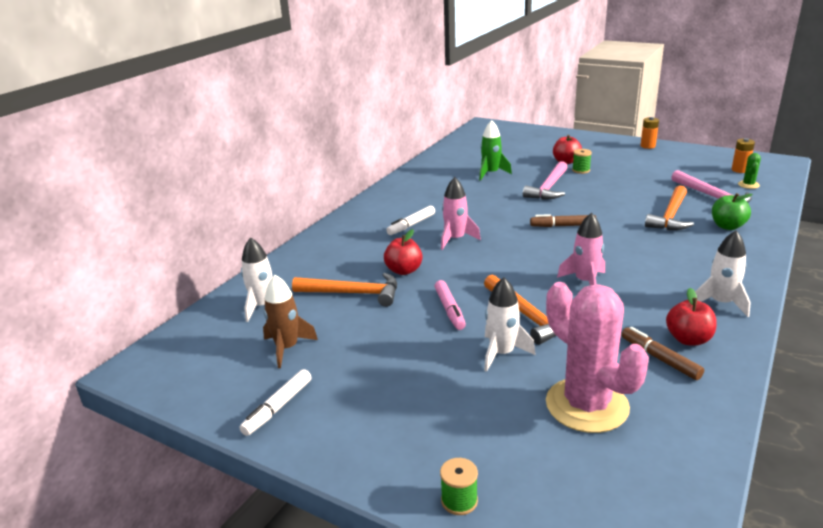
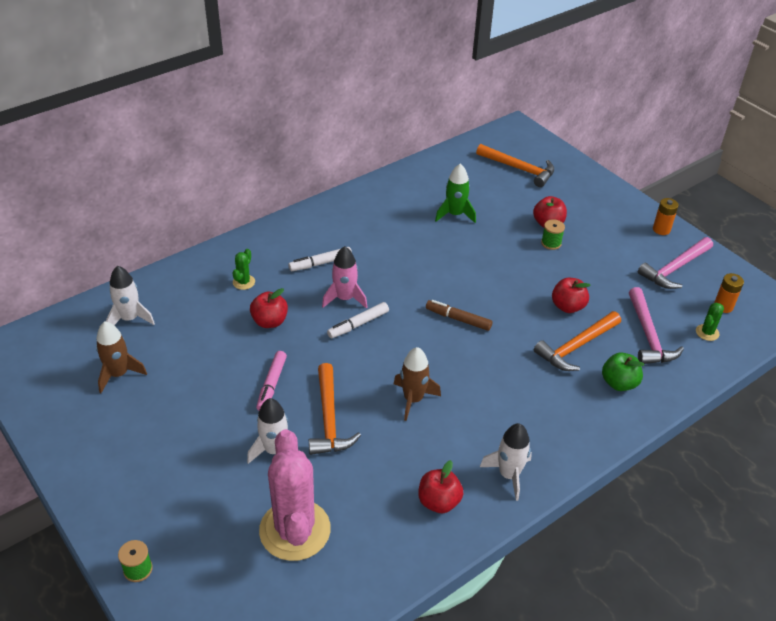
camera: 20 degrees right, 15 degrees up
(278, 407) = (75, 432): white marker -> white marker (358, 324)
(353, 253) = (244, 282): none -> green cactus
(353, 293) = (209, 333): orange hammer -> orange hammer (519, 169)
(548, 188) = (493, 258): pink hammer -> pink hammer (674, 268)
(585, 282) = (413, 399): pink rocket -> brown rocket
(636, 198) = (567, 306): none -> red apple
(659, 358) = (395, 511): brown marker -> none

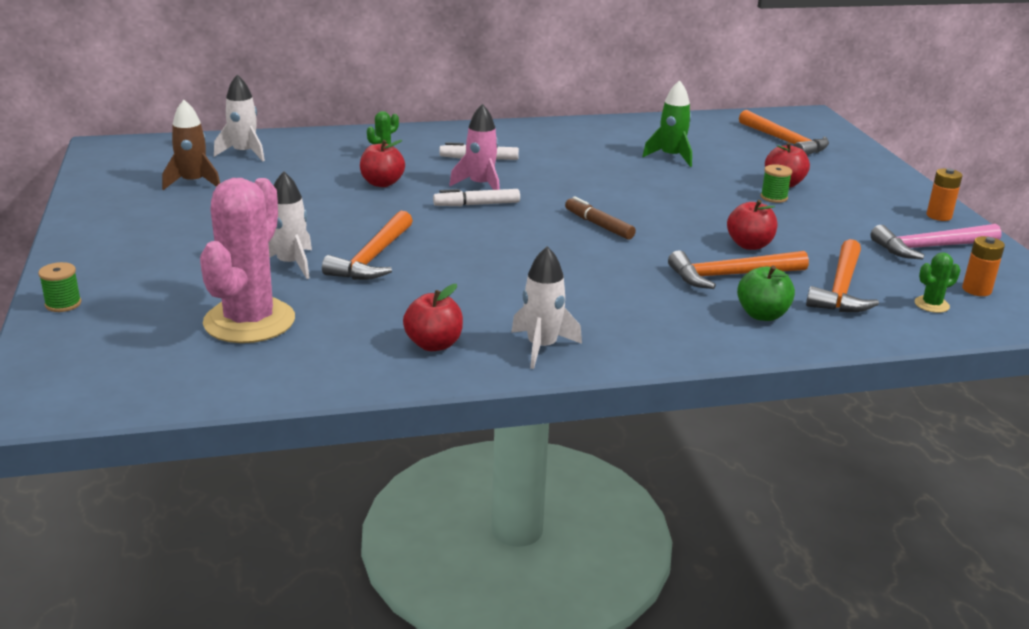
camera: 25 degrees right, 15 degrees down
(271, 385) = (337, 222): pink marker -> none
(413, 399) = (483, 267): brown rocket -> none
(648, 335) = (841, 289): pink hammer -> orange hammer

